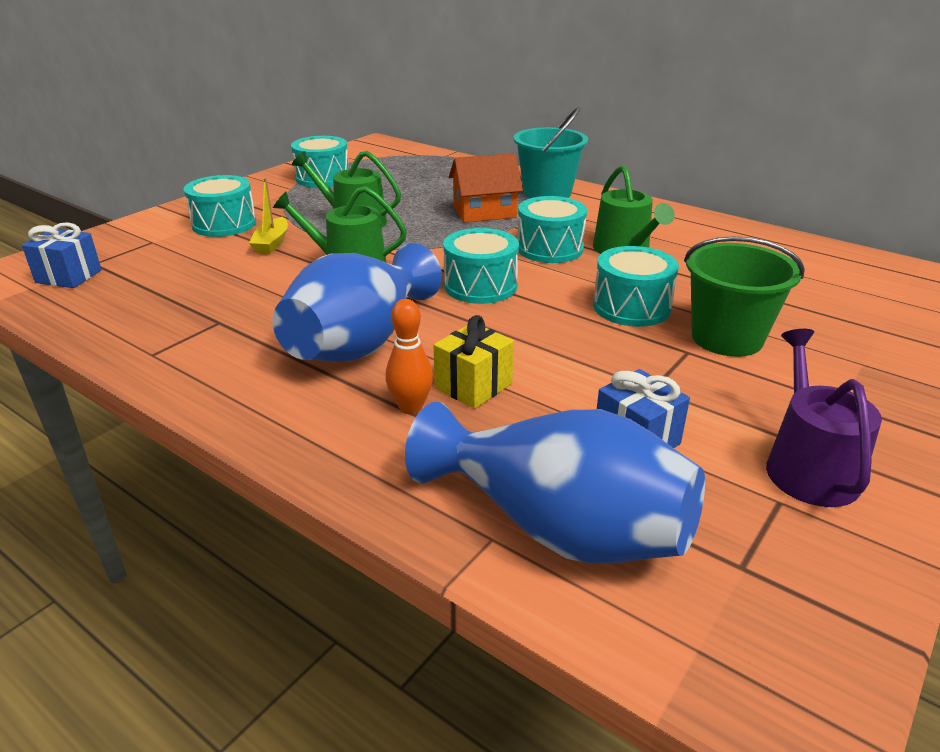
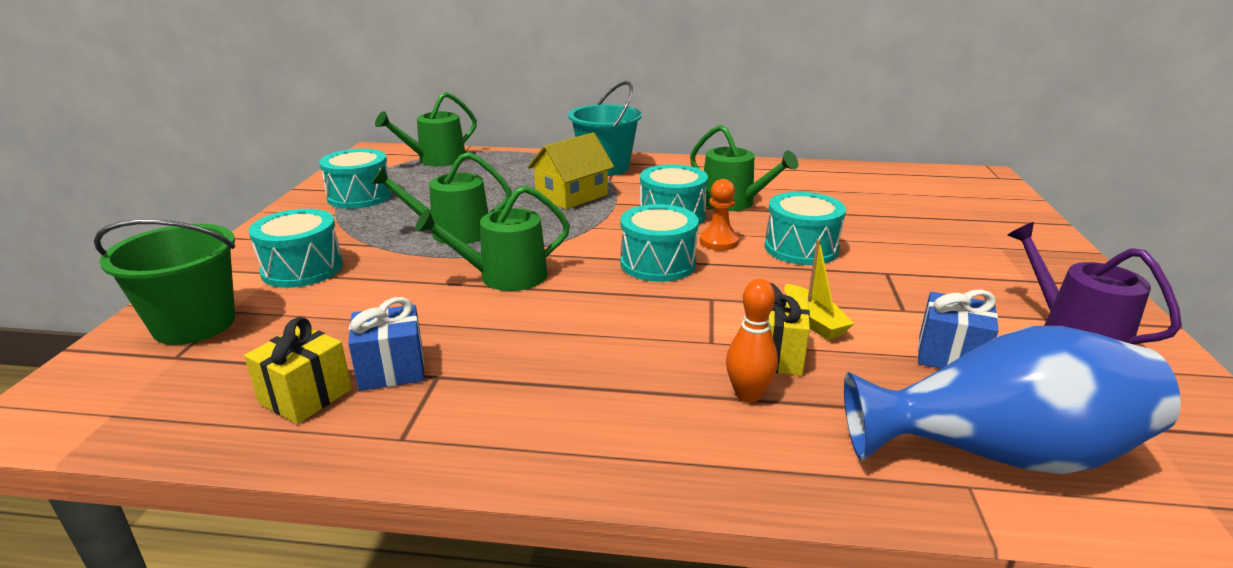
camera: 30 degrees left, 5 degrees down
(68, 276) = (158, 383): blue gift -> blue gift (392, 369)
(131, 310) = (305, 396): none -> yellow gift
(272, 243) = (389, 276): yellow boat -> yellow boat (813, 321)
(361, 342) = (619, 349): blue vase -> none
(414, 159) = (436, 160): none -> green watering can
(484, 212) = (571, 196): orange house -> yellow house
(560, 281) = (719, 241): none -> orange pawn
(727, 338) = (897, 254): green bucket -> green bucket (194, 324)

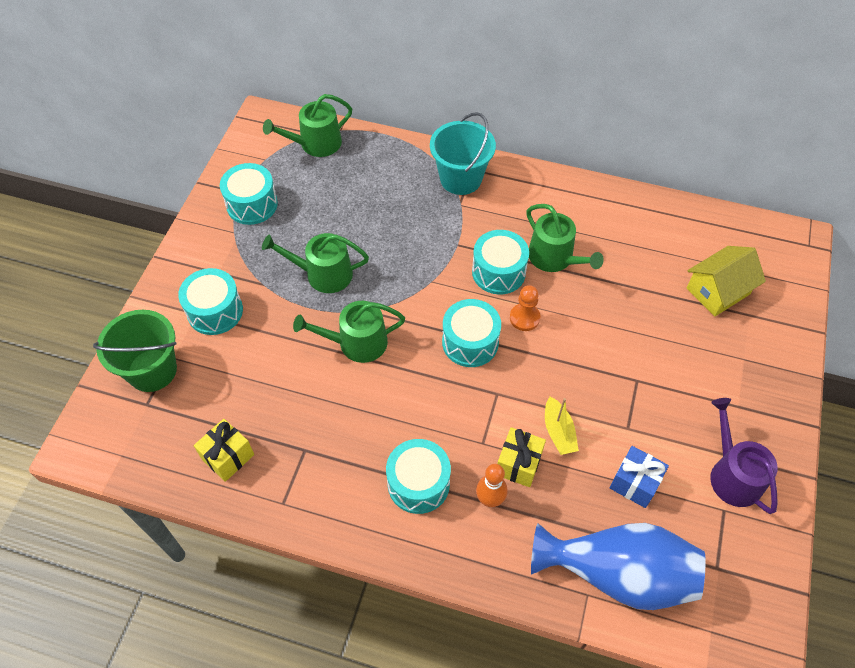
camera: 10 degrees right, 30 degrees up
(392, 369) = (277, 439): blue gift -> none
(571, 196) = (423, 227): yellow house -> yellow house (718, 291)
(801, 248) = (585, 337): turquoise drum -> turquoise drum (418, 483)

